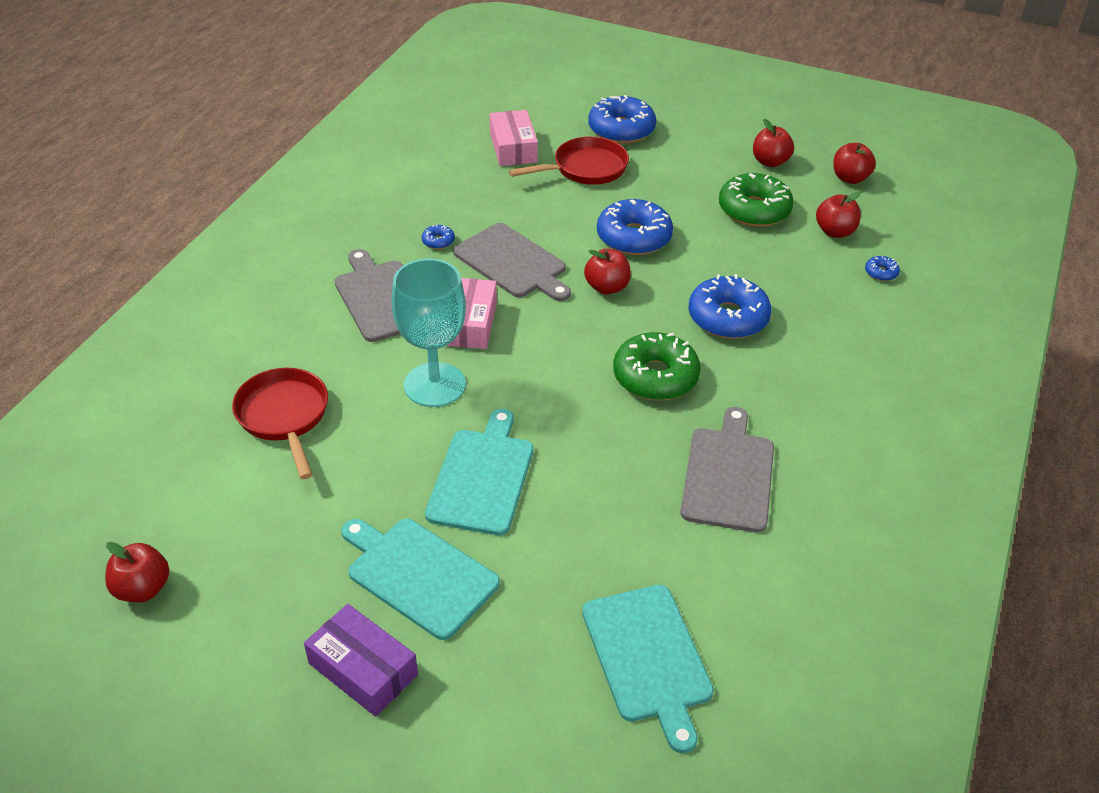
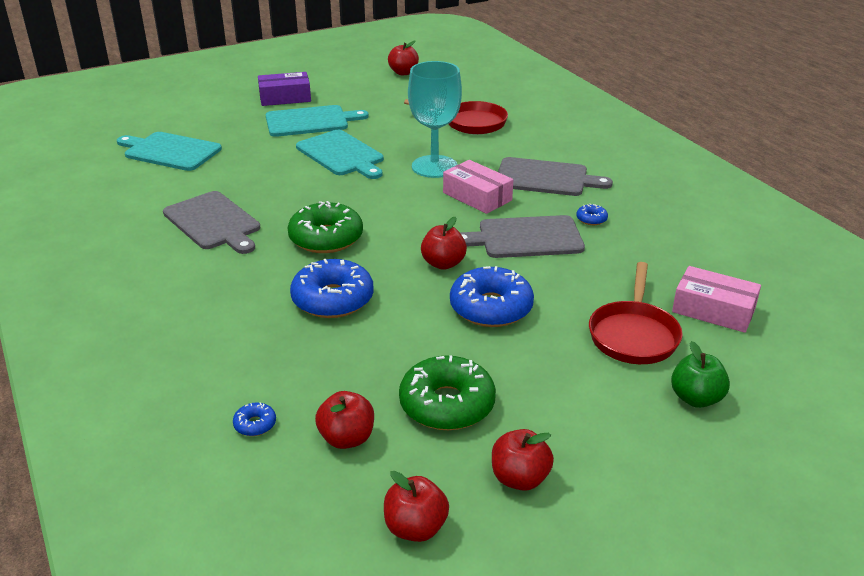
camera: 130 degrees right, 10 degrees down
(621, 129) = (696, 398): blue donut -> green apple

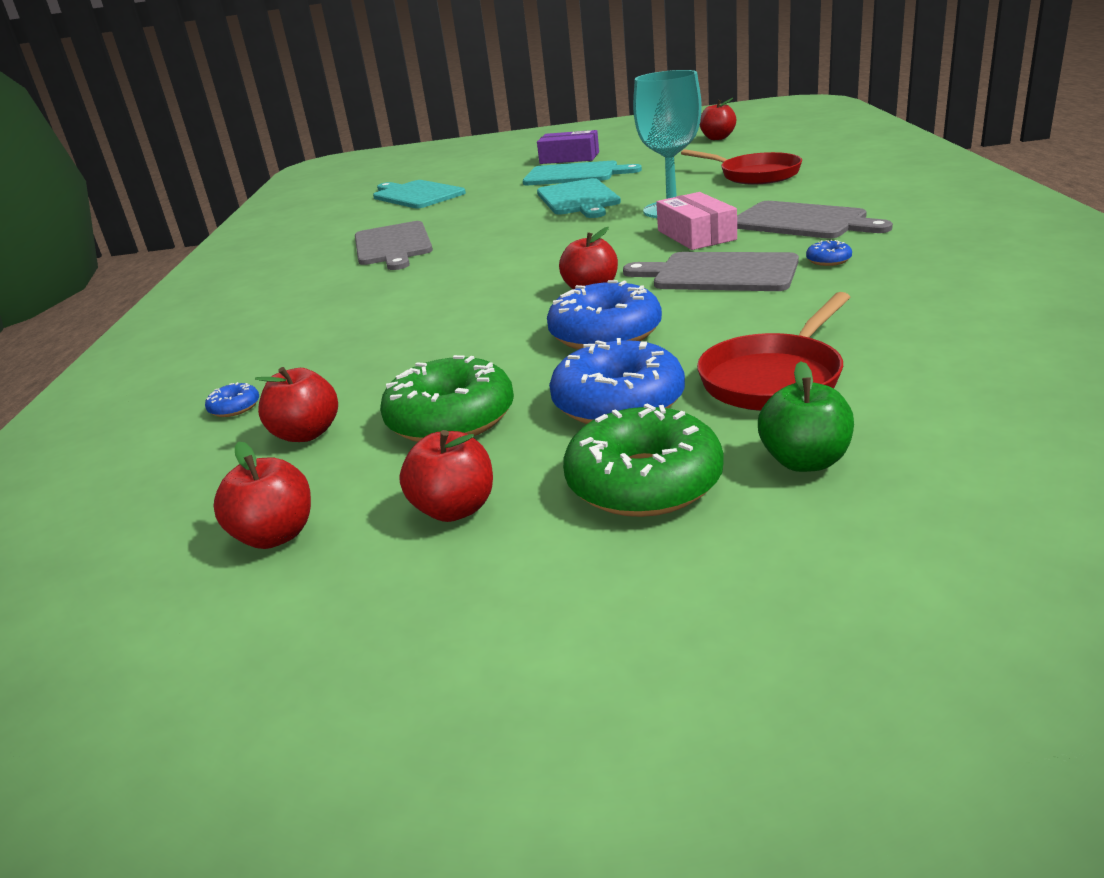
camera: 30 degrees right, 5 degrees down
(326, 238) = (486, 262): green donut -> green donut (644, 482)
(333, 299) = (435, 311): blue donut -> blue donut (618, 402)
(713, 310) = (931, 364): pink box -> none

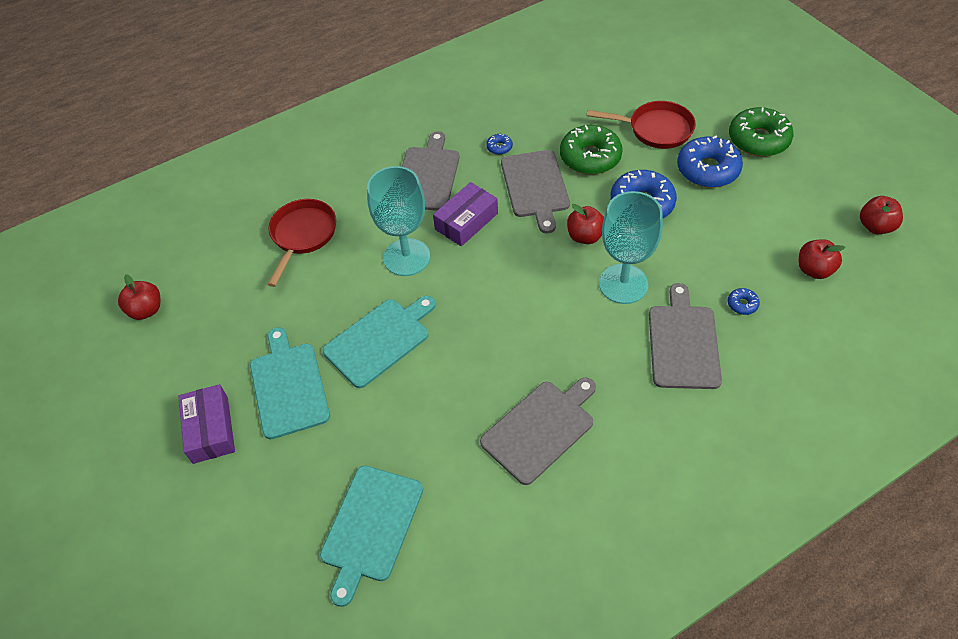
camera: 120 degrees left, 25 degrees up
(235, 407) = (820, 325): blue donut -> blue donut (742, 304)
(363, 317) = (683, 343): none -> grey cutting board
(451, 418) = (761, 221): green donut -> green donut (590, 157)
(455, 509) = (816, 182): red apple -> none
(488, 300) = (623, 284): none -> turquoise goblet
(696, 235) = (466, 221): pink box -> purple box
(804, 461) = (714, 105): green apple -> none

